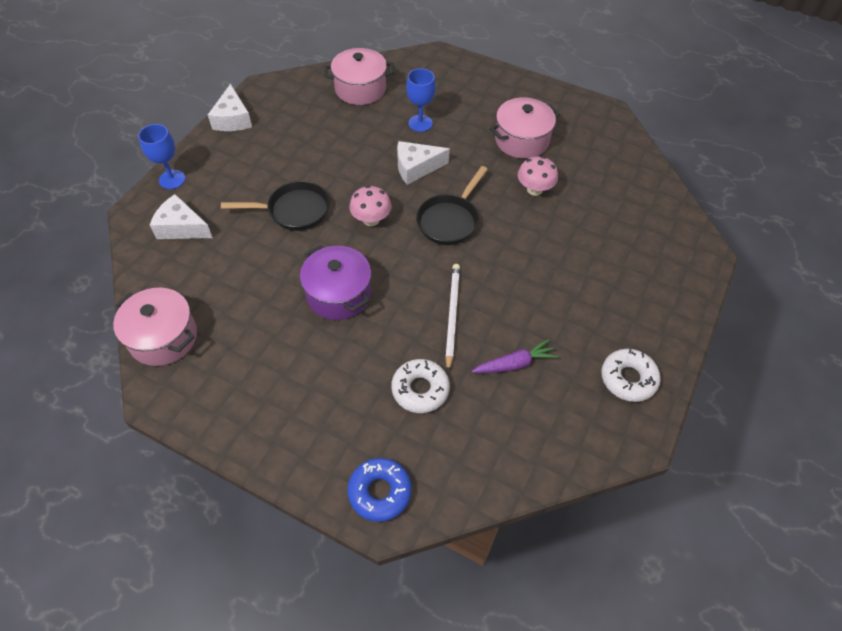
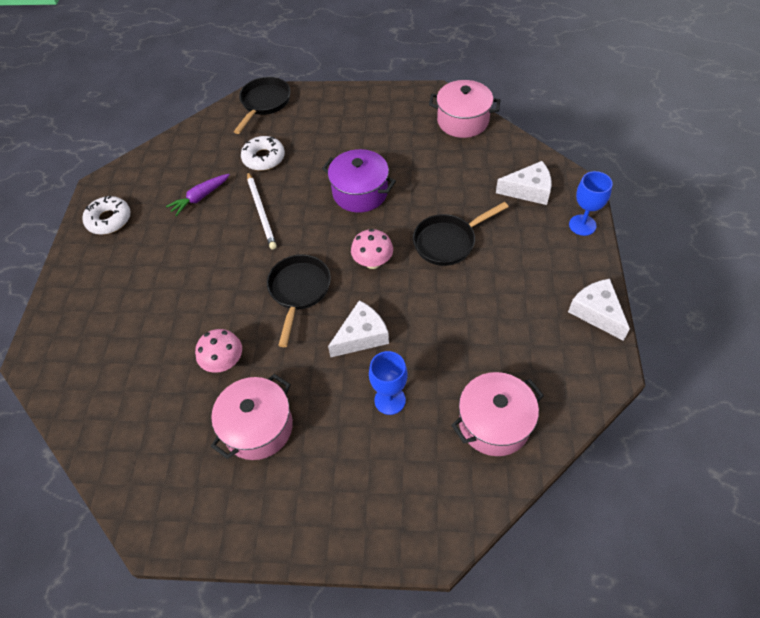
camera: 160 degrees right, 0 degrees up
(380, 492) = (264, 103): blue donut -> black pan

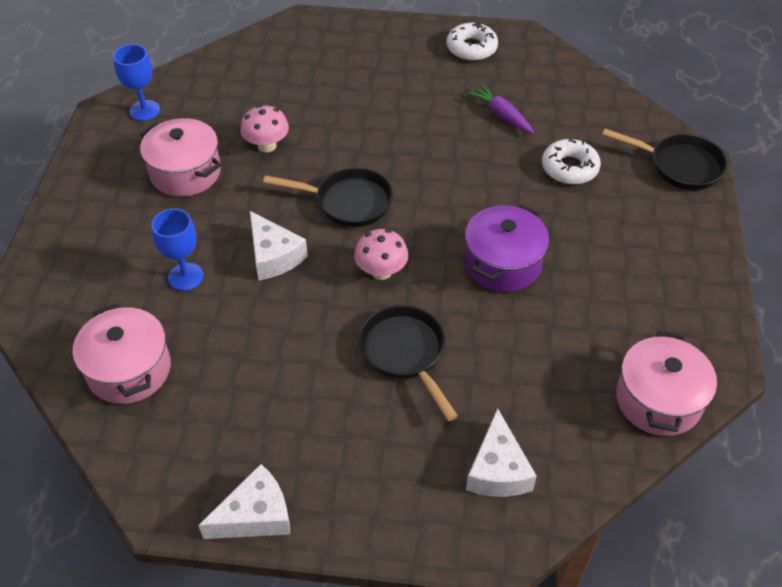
camera: 90 degrees right, 5 degrees down
(261, 212) = (474, 168): white pencil -> none
(582, 225) = (419, 533): blue goblet -> blue goblet (144, 110)

